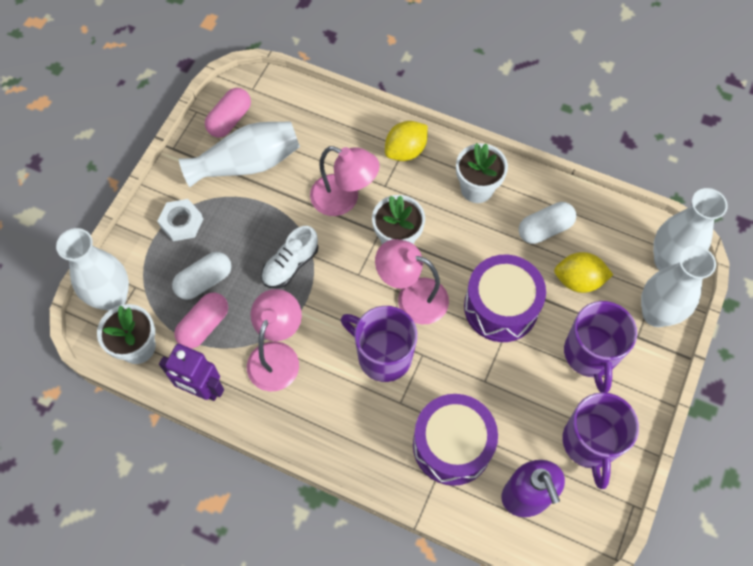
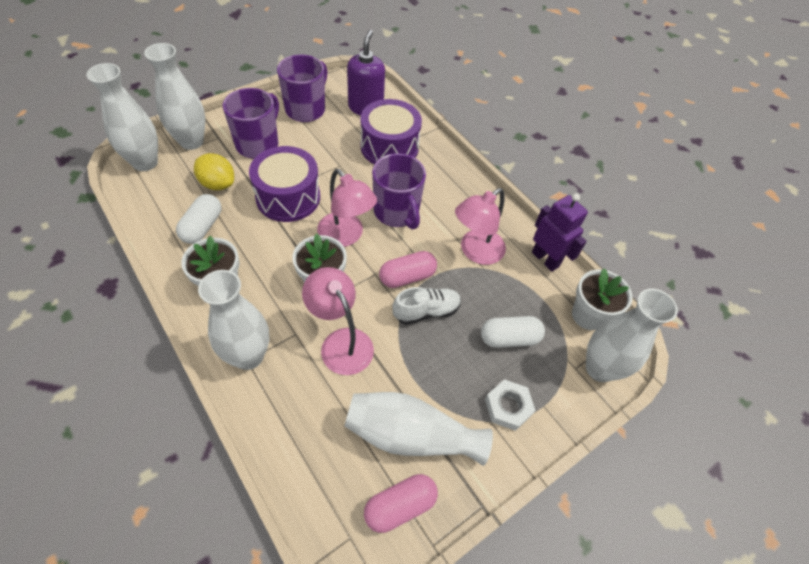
camera: 155 degrees left, 10 degrees down
(204, 325) = (525, 302): pink capsule -> pink capsule (407, 277)
(405, 151) = (248, 356): yellow lemon -> white vase
(545, 229) = (202, 227): white capsule -> white capsule turned 75 degrees counterclockwise

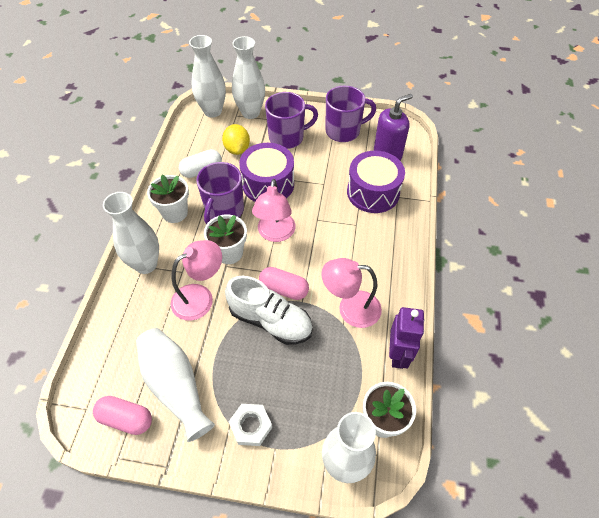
camera: 50 degrees right, 0 degrees up
(341, 342) = (200, 297): pink lamp -> pink lamp turned 45 degrees clockwise
(397, 212) = (326, 241): purple mug -> purple mug (224, 210)
(426, 311) = (270, 321): white shoe -> white shoe, size x1.51
(509, 338) = (304, 385): white capsule -> none

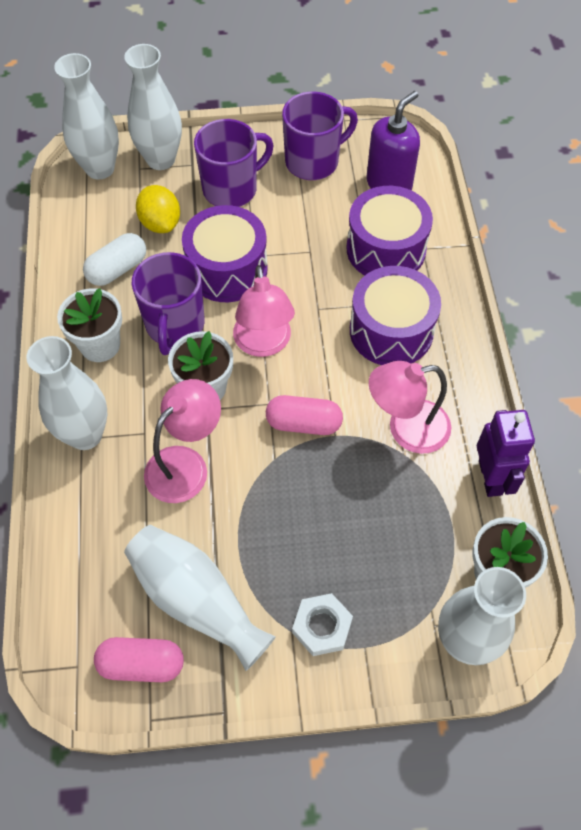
camera: 15 degrees left, 5 degrees up
(270, 321) = (299, 474): white shoe -> none
(360, 243) = (391, 331): none -> purple drum

